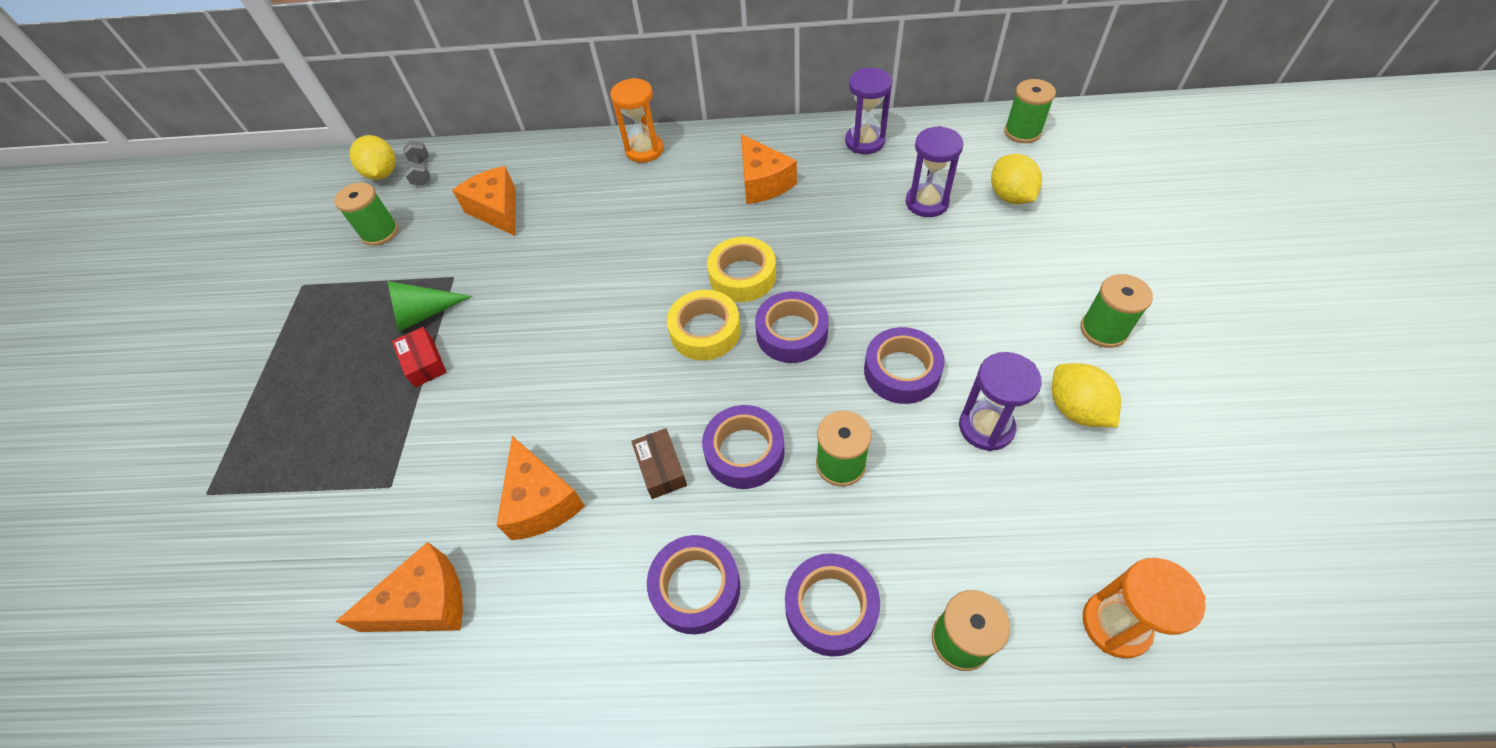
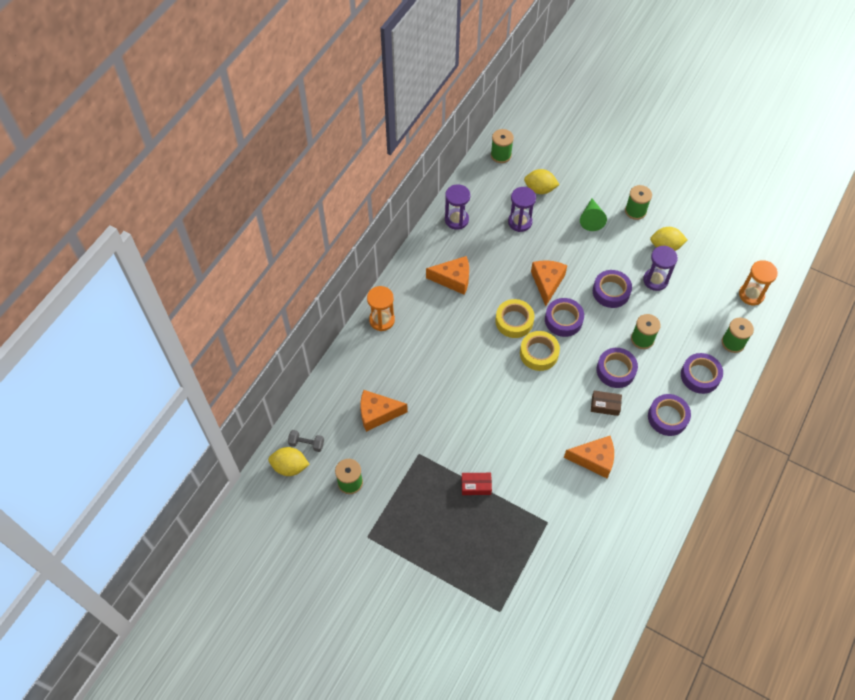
camera: 65 degrees left, 5 degrees up
(424, 314) = (439, 476): green cone -> green cone (591, 219)
(425, 603) = (619, 522): orange cheese -> orange cheese (547, 283)

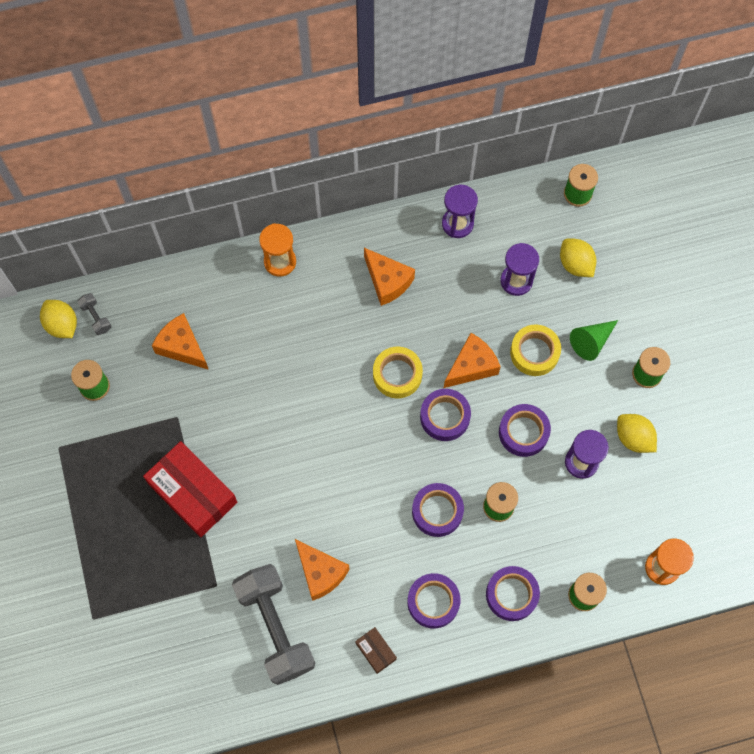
camera: 45 degrees right, 10 degrees up
(476, 486) = (192, 493): red box -> red box, size x2.17
(539, 353) = (384, 427): yellow tape -> yellow tape (534, 353)
(605, 405) = (388, 534): brown box -> brown box (375, 651)
(605, 512) = (275, 627): none -> grey dumbbell

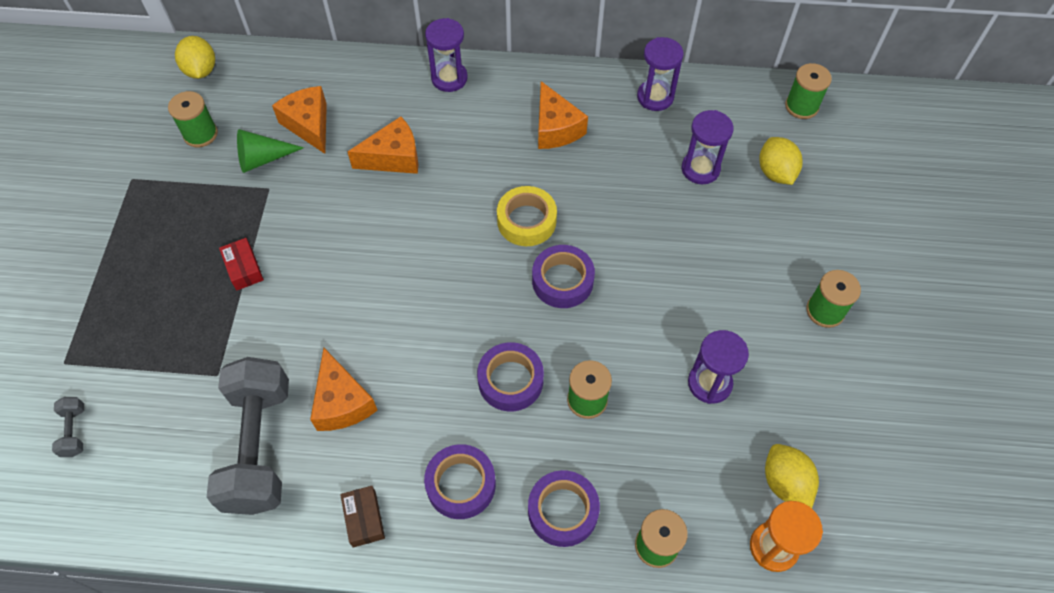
camera: 20 degrees right, 10 degrees down
(96, 317) = (238, 74): grey dumbbell -> grey dumbbell (74, 431)
(192, 493) = (243, 268): red box -> red box, size x0.46
(280, 262) = (449, 78): orange hourglass -> purple hourglass
(471, 366) = (615, 238): orange cheese -> orange cheese (393, 157)
(523, 432) = (650, 327): purple tape -> none
(534, 353) = (694, 247): yellow tape -> none
(591, 341) = (767, 256): green cone -> green cone (263, 159)
(633, 438) = (785, 377): yellow lemon -> yellow lemon (785, 482)

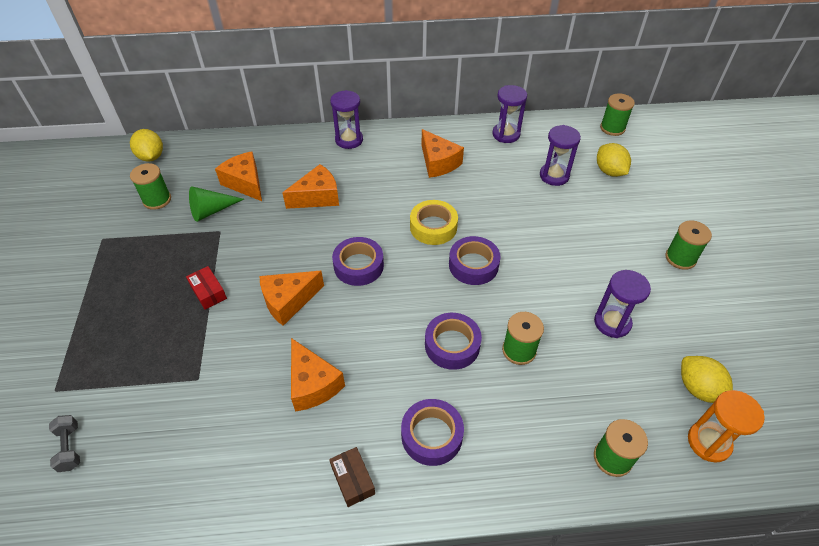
camera: 10 degrees left, 10 degrees down
(259, 446) = (245, 433): grey dumbbell -> none
(333, 294) = (288, 301): none -> orange cheese
(563, 511) = (525, 443): purple tape -> purple tape (358, 266)

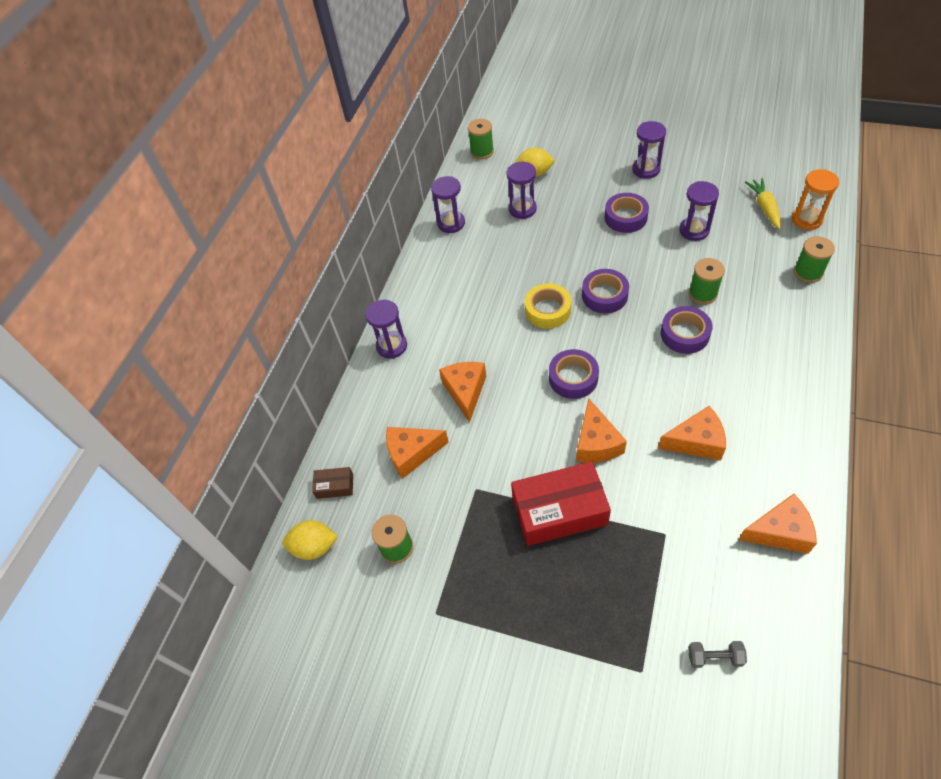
camera: 60 degrees left, 5 degrees up
(208, 292) = (559, 511): red box -> red box, size x2.17
(211, 211) = (441, 492): green cone -> none
(352, 480) = (794, 432): brown box -> brown box (335, 486)
(431, 435) = (766, 371): purple tape -> purple tape (625, 217)
(438, 162) = (464, 283): orange cheese -> orange cheese (779, 532)
(680, 258) = (646, 169): green spool -> purple hourglass
(698, 389) = (764, 207): yellow lemon -> yellow carrot

